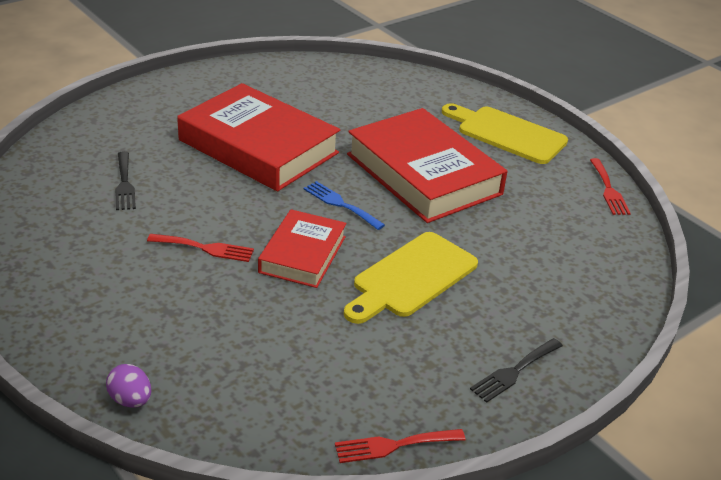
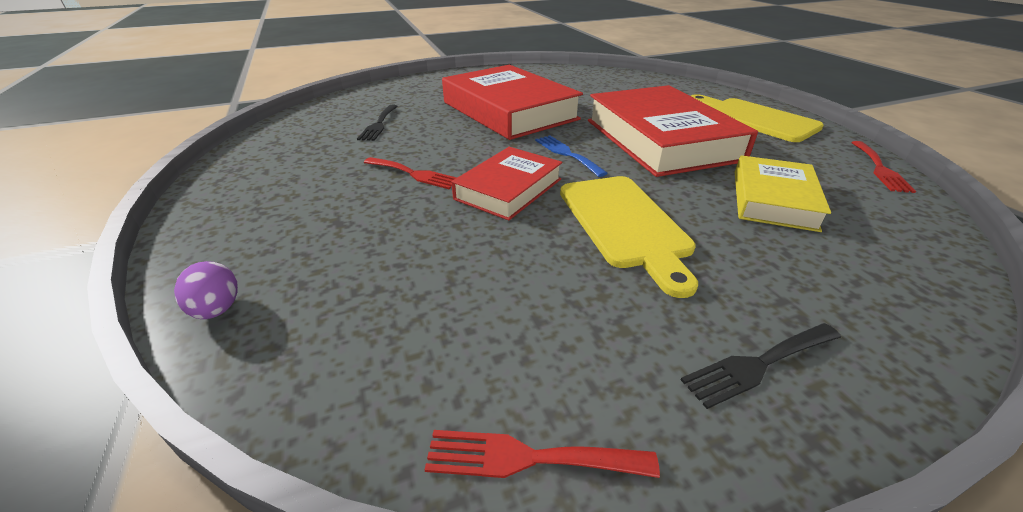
camera: 20 degrees right, 0 degrees up
(411, 277) = (625, 224): yellow cutting board -> yellow cutting board turned 75 degrees counterclockwise
(524, 236) = (773, 199): none -> yellow book

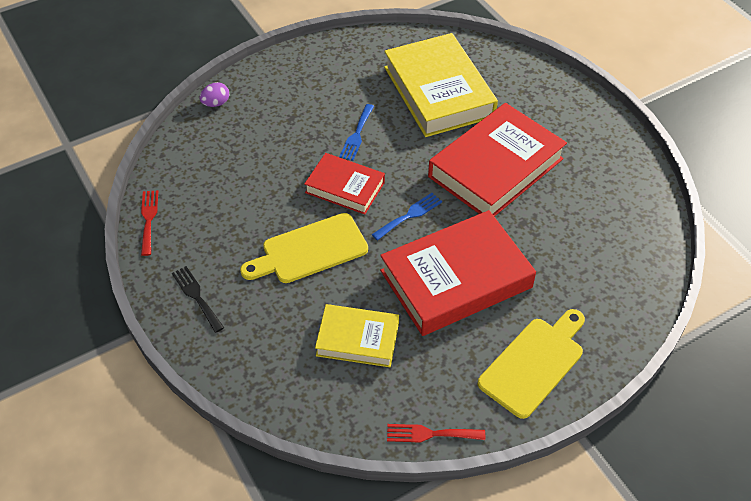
camera: 80 degrees right, 15 degrees up
(379, 124) = (438, 92): black fork -> yellow book
(414, 174) = (357, 135): red fork -> blue fork

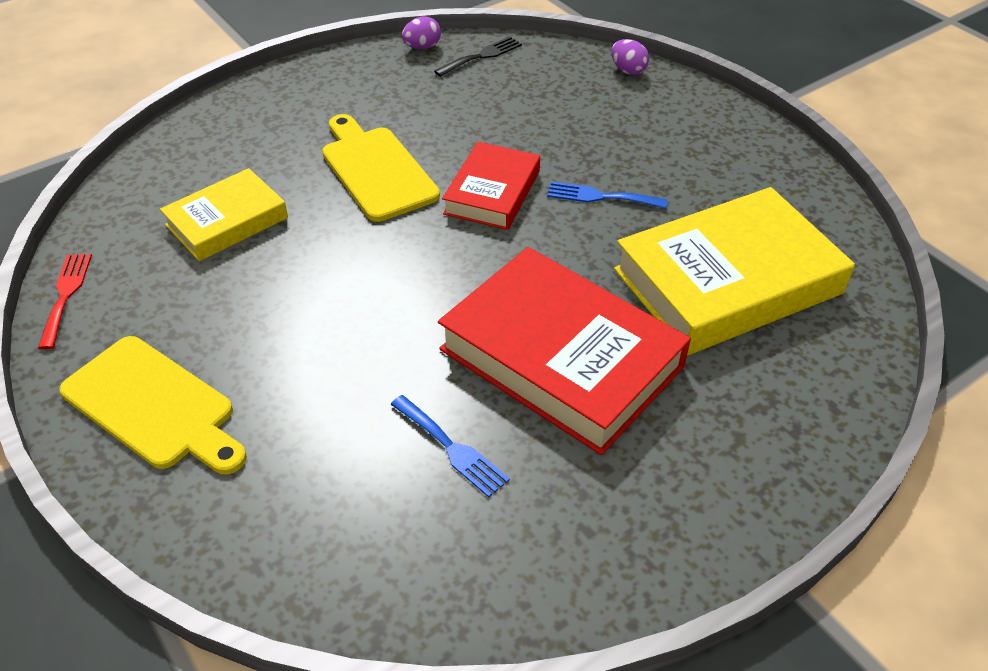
camera: 85 degrees right, 5 degrees down
(148, 219) = (422, 47): red fork -> purple egg
(196, 296) = (306, 92): black fork -> black fork (481, 56)
(357, 339) = (227, 221): yellow book -> yellow book turned 45 degrees clockwise
(409, 215) = (444, 259): blue fork -> blue fork (451, 448)
(456, 279) = (321, 313): red book -> none

